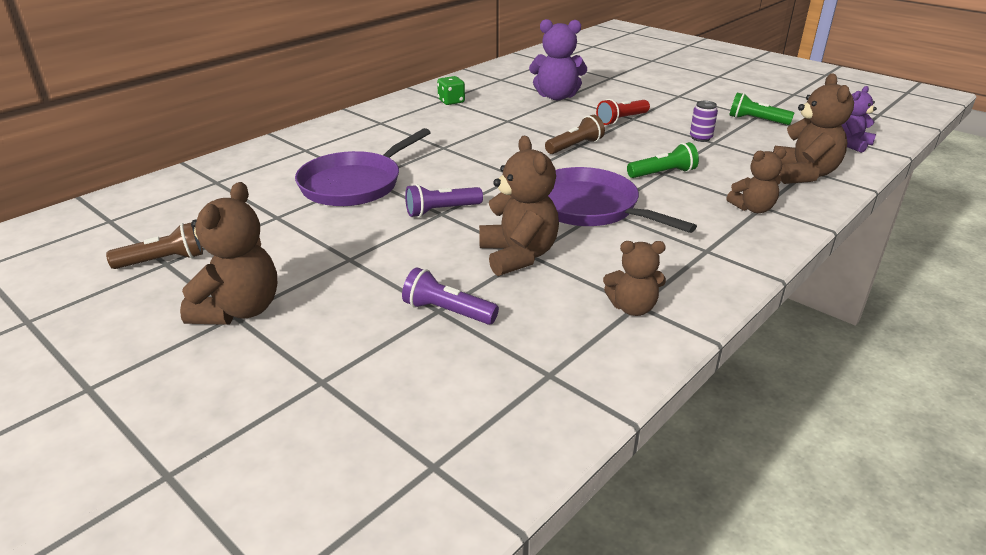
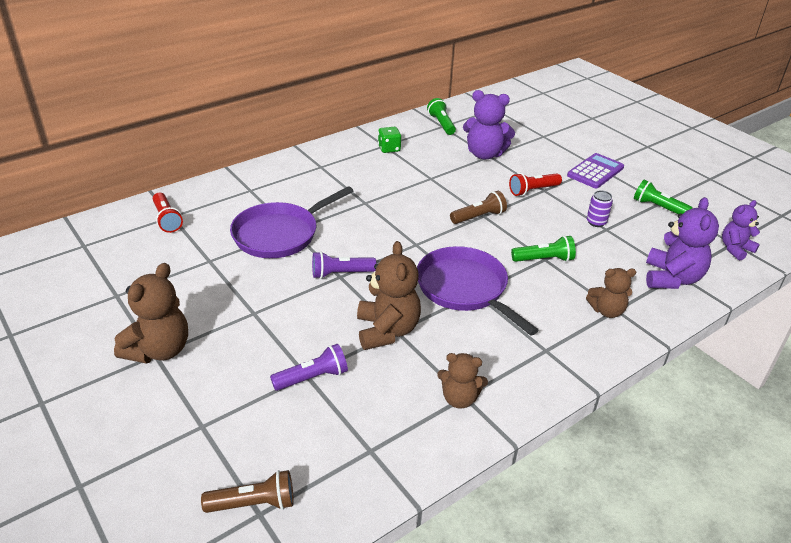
camera: 10 degrees right, 5 degrees up
(163, 260) = (115, 292): brown flashlight -> brown flashlight (254, 503)
(211, 185) = (167, 219): none -> red flashlight
(447, 311) = (313, 377): purple flashlight -> purple flashlight turned 120 degrees clockwise
(499, 78) = (441, 124): none -> green flashlight
(677, 99) = (595, 171): none -> purple calculator
(803, 174) = (671, 278): brown teddy bear -> purple teddy bear

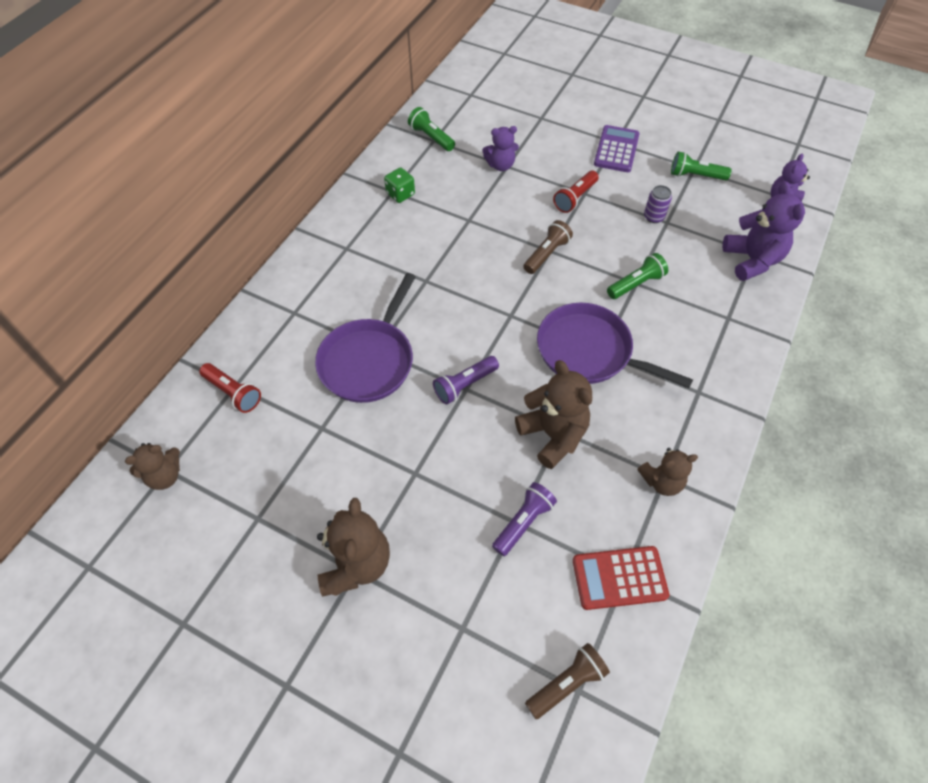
camera: 25 degrees left, 20 degrees up
(363, 450) = (619, 578): none -> red calculator
(485, 154) = (500, 165): purple teddy bear -> purple teddy bear, size x0.63
(607, 311) = (721, 323): brown teddy bear -> brown teddy bear (165, 476)

